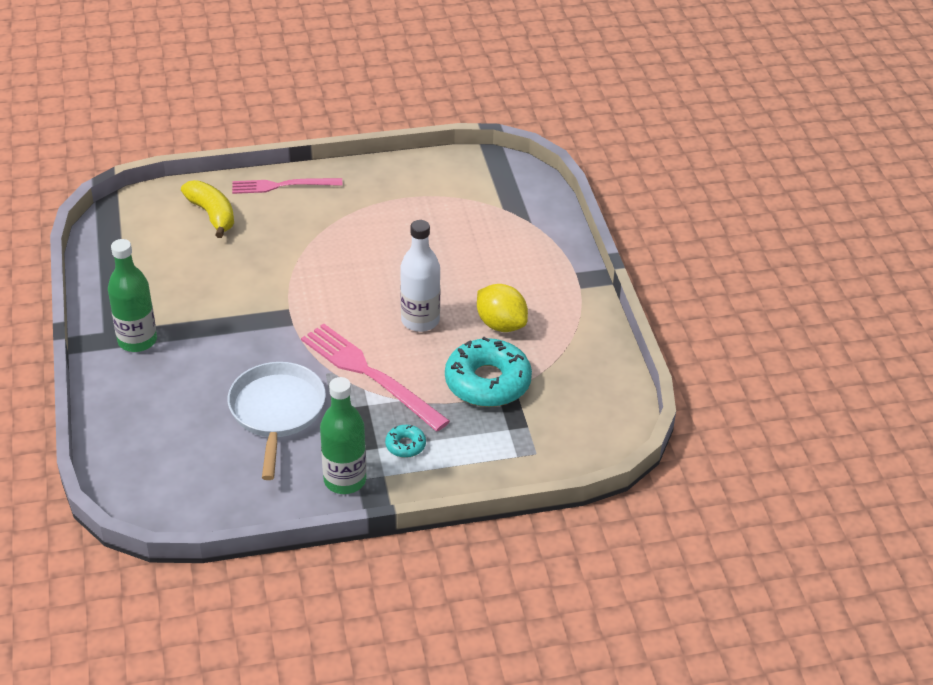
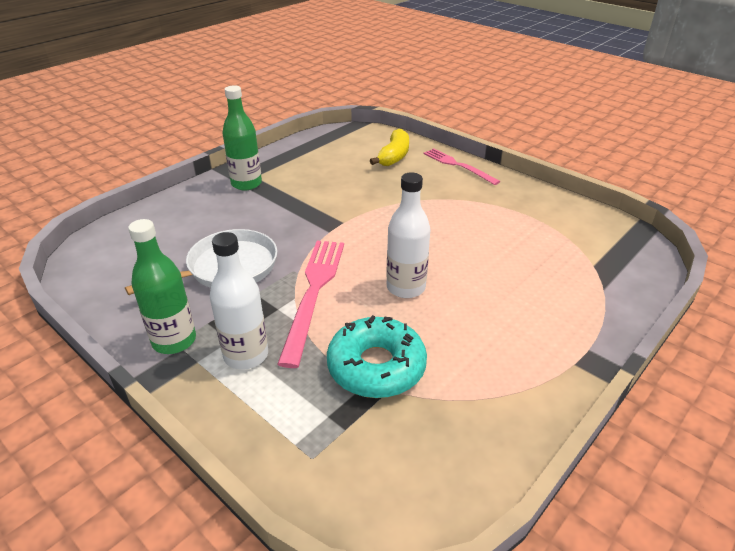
camera: 55 degrees right, 5 degrees down
(405, 445) = (246, 355): turquoise donut -> white bottle
(501, 324) = (459, 336): yellow lemon -> none

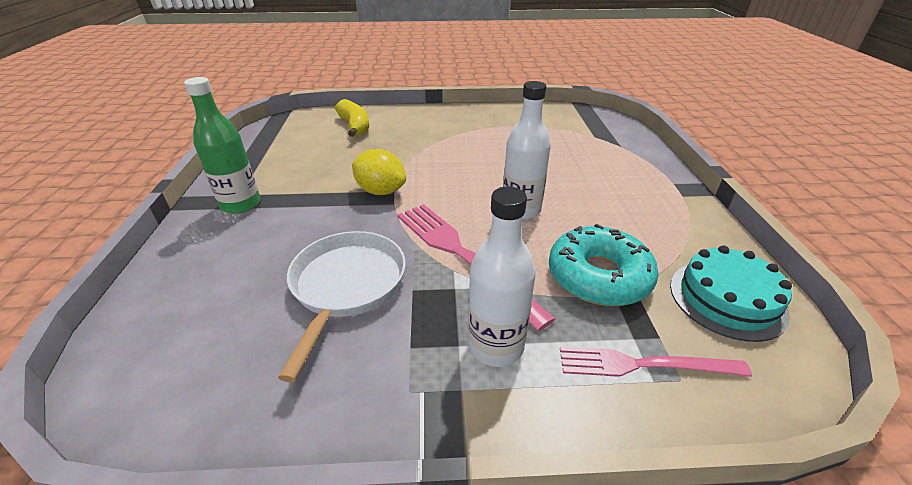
camera: 45 degrees left, 0 degrees up
(174, 341) = (405, 390): green bottle -> none
(334, 218) = (381, 191): none -> yellow lemon
(442, 451) = (727, 299): none -> turquoise cake
(458, 166) = (416, 114): pink fork -> pink fork (644, 365)

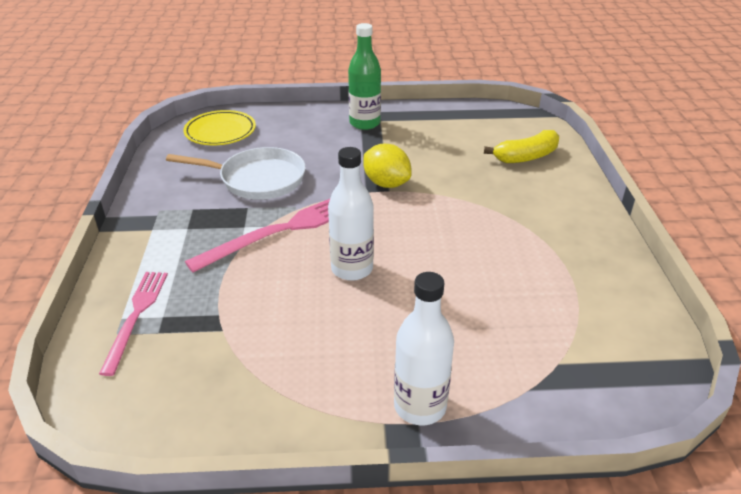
camera: 90 degrees right, 0 degrees up
(174, 347) = (220, 131): none -> yellow plate
(381, 191) = (386, 183): yellow lemon -> yellow lemon turned 75 degrees counterclockwise
(495, 346) = (180, 244): white bottle -> white bottle (420, 406)
(598, 276) = (239, 309): turquoise donut -> none
(727, 299) = (186, 395): turquoise cake -> none

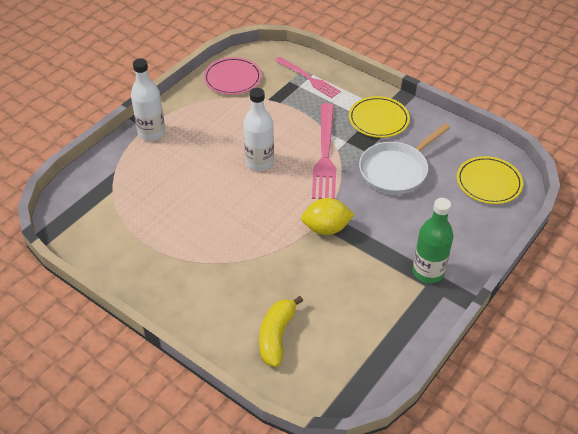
camera: 130 degrees right, 10 degrees up
(180, 221) = (378, 119): none -> yellow plate
(203, 399) = (232, 79): none -> pink plate

